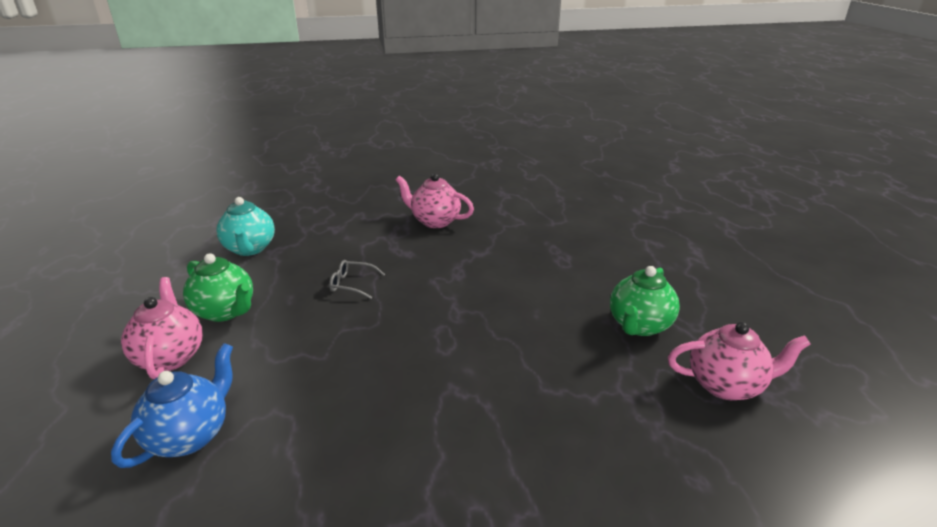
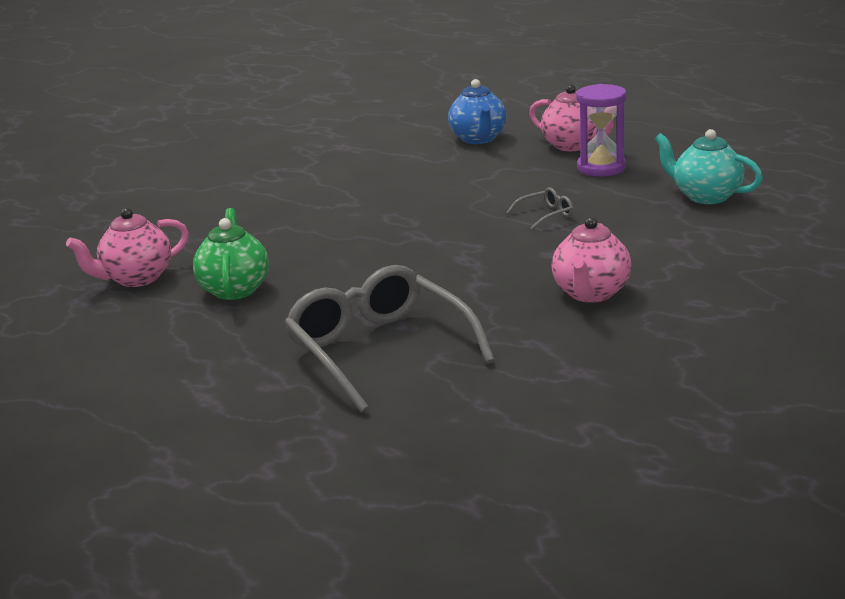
camera: 145 degrees right, 5 degrees down
(225, 311) = (601, 168): green teapot -> purple hourglass
(435, 221) = (591, 293): pink teapot -> pink teapot turned 120 degrees clockwise
(579, 237) = (380, 351): none -> grey glasses

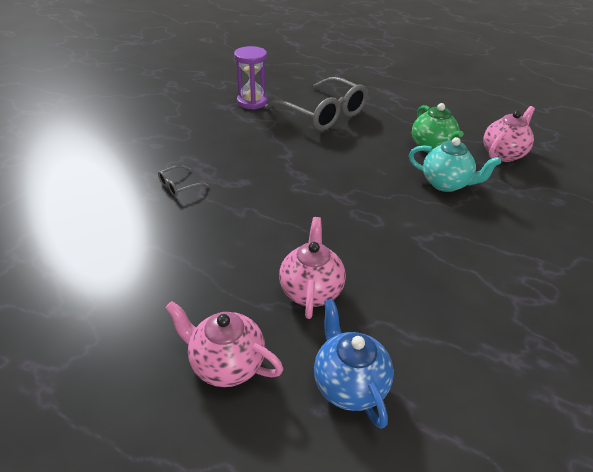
camera: 165 degrees right, 15 degrees up
(545, 215) = (249, 224): grey glasses -> grey glasses (179, 186)
(591, 293) = (217, 149): pink teapot -> pink teapot (311, 290)
(601, 168) = (197, 307): purple hourglass -> purple hourglass (252, 102)
(706, 196) = (109, 254): turquoise teapot -> turquoise teapot (446, 184)

